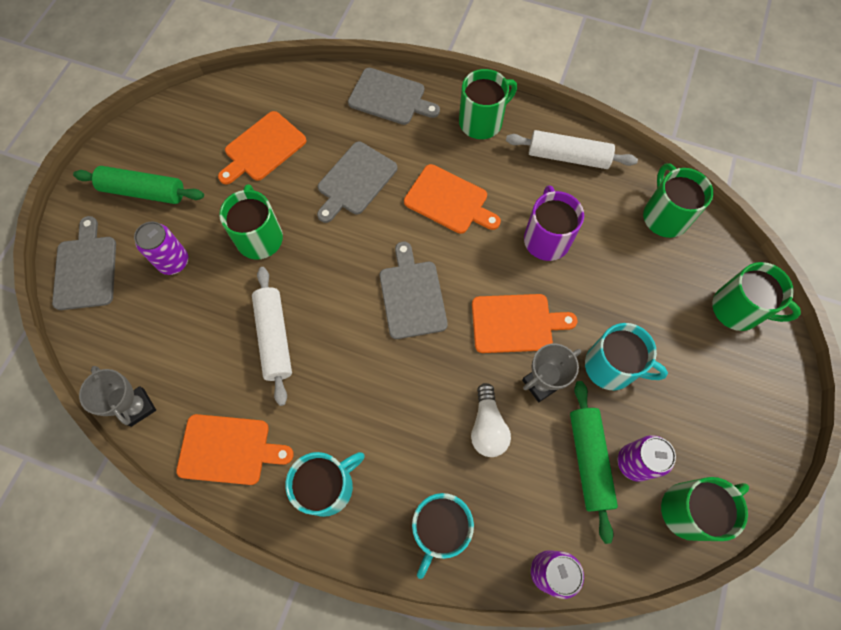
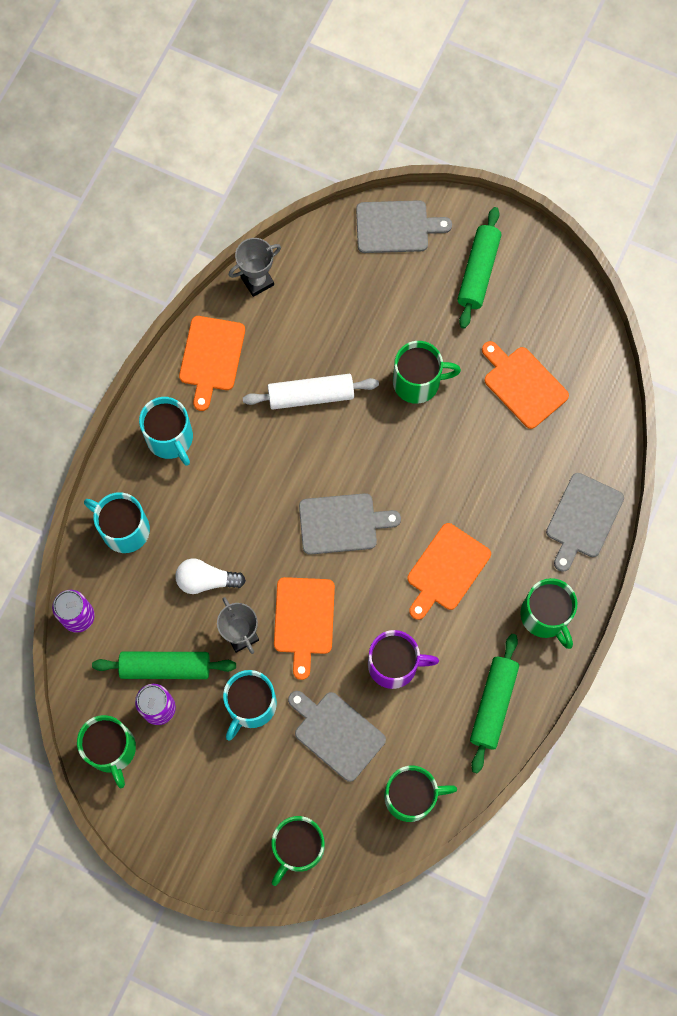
camera: 95 degrees right, 5 degrees up
(173, 262) = (397, 304): purple can -> none
(355, 181) = (477, 476): grey cutting board -> grey cutting board (336, 733)
(568, 157) = (493, 704): white rolling pin -> green rolling pin

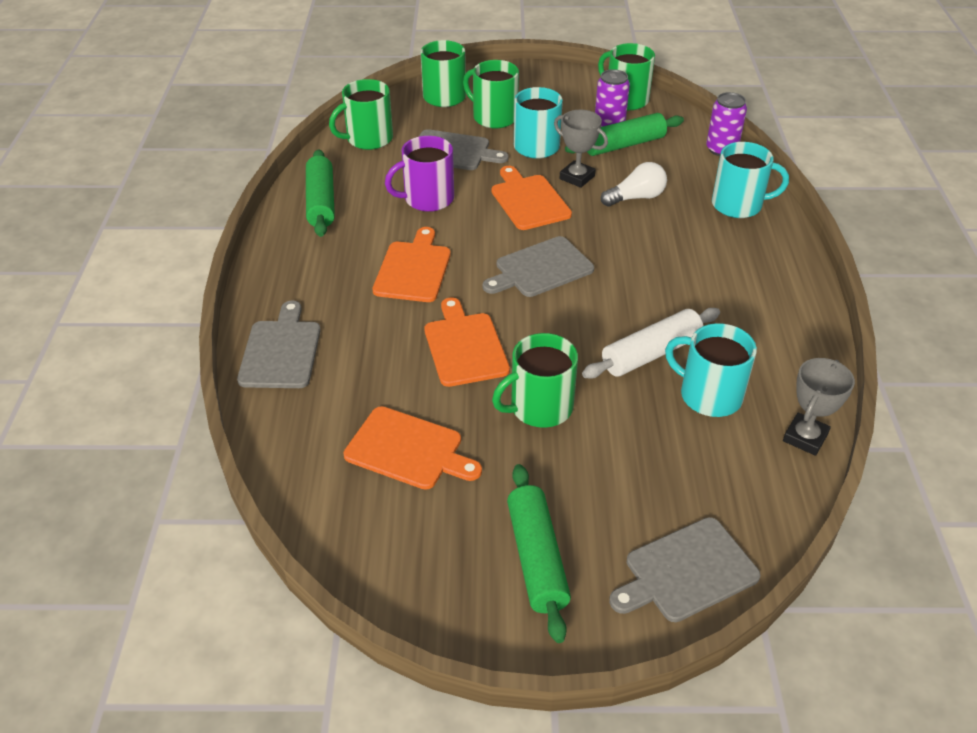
camera: 155 degrees right, 30 degrees down
(170, 438) = (760, 274): turquoise mug -> turquoise mug (708, 395)
(211, 357) = (785, 349): orange cutting board -> orange cutting board (464, 346)
(545, 616) = (294, 268): green mug -> green mug (494, 117)

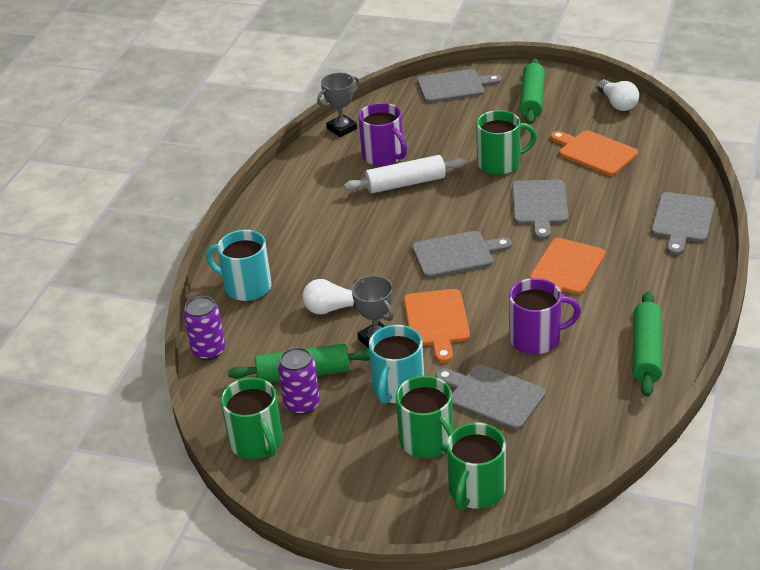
camera: 160 degrees left, 5 degrees down
(368, 139) = (586, 431): green mug -> none
(386, 571) = (617, 104): none -> white light bulb
(464, 346) = (540, 205): orange cutting board -> grey cutting board
(708, 395) = (384, 156): turquoise mug -> purple mug

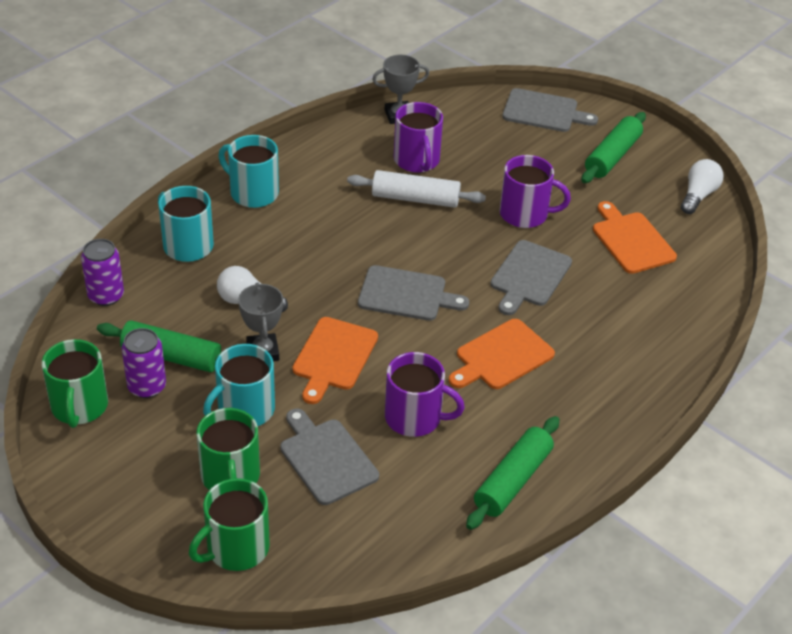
camera: 20 degrees right, 5 degrees up
(269, 227) = (253, 193): none -> turquoise mug
(500, 163) = (525, 214): green mug -> purple mug
(617, 104) = (698, 195): white light bulb -> white light bulb turned 150 degrees counterclockwise
(682, 220) = (664, 353): grey cutting board -> none

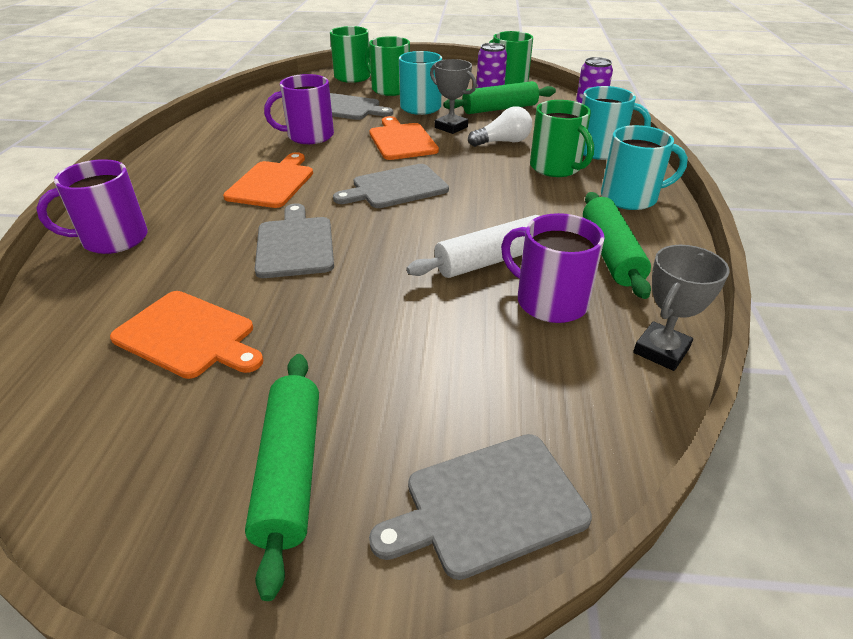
camera: 145 degrees right, 5 degrees down
(255, 247) = (556, 168): none -> green mug
(512, 480) = (212, 134): green rolling pin -> green rolling pin (610, 254)
(525, 214) = (354, 303): purple mug -> purple mug (113, 239)
(698, 195) = (88, 473): white light bulb -> none

